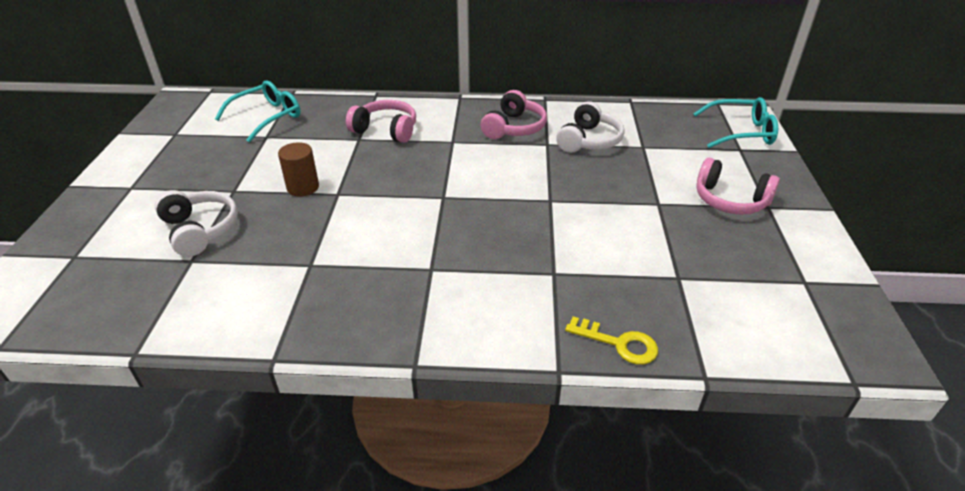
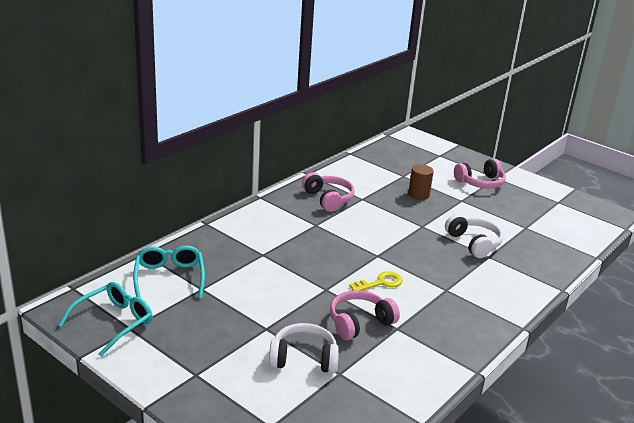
camera: 55 degrees left, 10 degrees down
(303, 187) = (300, 299): brown cylinder -> brown cylinder (418, 195)
(386, 130) = (265, 240): pink headphones -> pink headphones (359, 323)
(589, 140) = (376, 186): white headphones -> white headphones (474, 243)
(619, 343) = (557, 266): yellow key -> yellow key (380, 283)
(740, 132) = (424, 146): turquoise glasses -> turquoise glasses (113, 323)

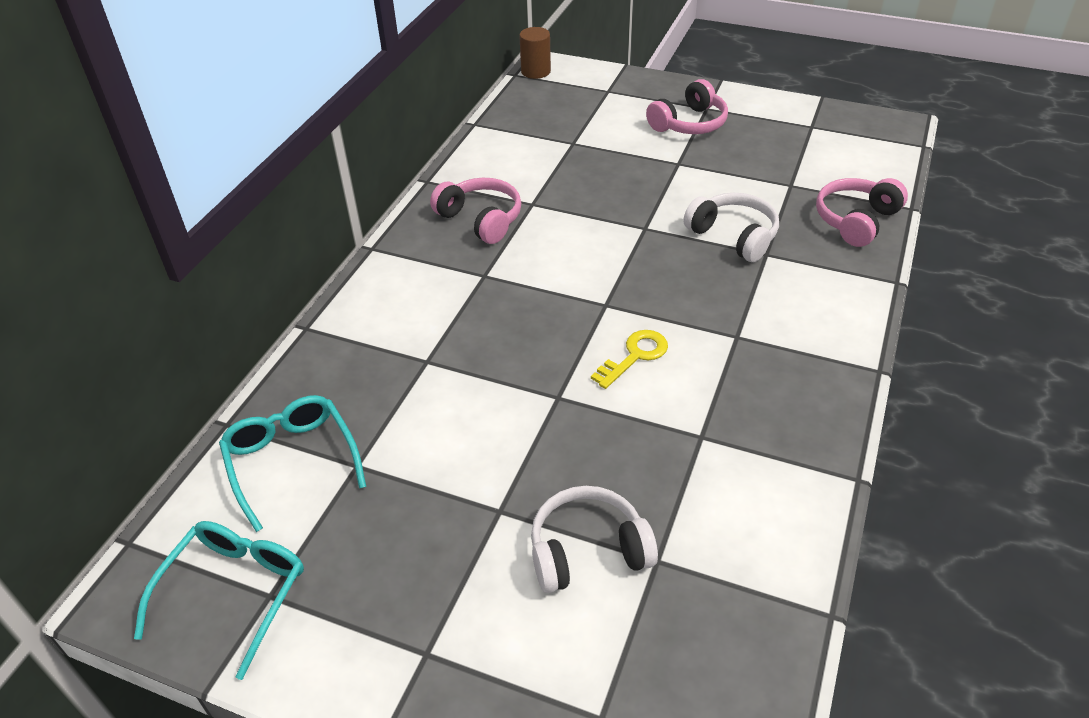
camera: 15 degrees left, 15 degrees up
(359, 323) = (640, 446): pink headphones -> pink headphones (856, 220)
(418, 195) = (612, 171): brown cylinder -> brown cylinder (536, 71)

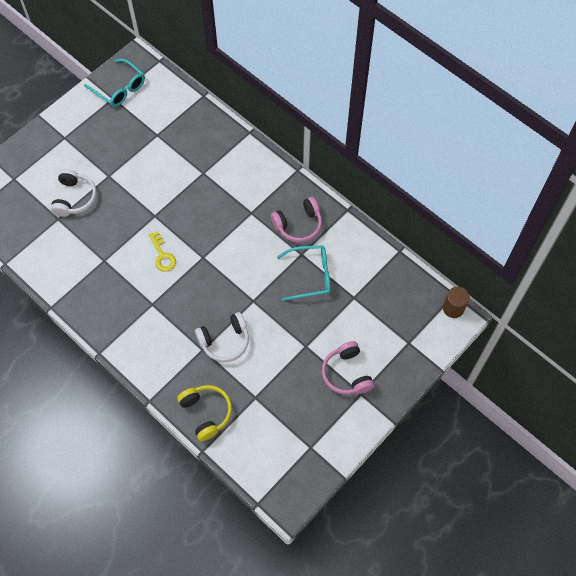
camera: 110 degrees right, 20 degrees up
(292, 462) = (170, 114): turquoise glasses -> turquoise glasses (310, 275)
(856, 220) = (206, 413): pink headphones -> yellow headphones

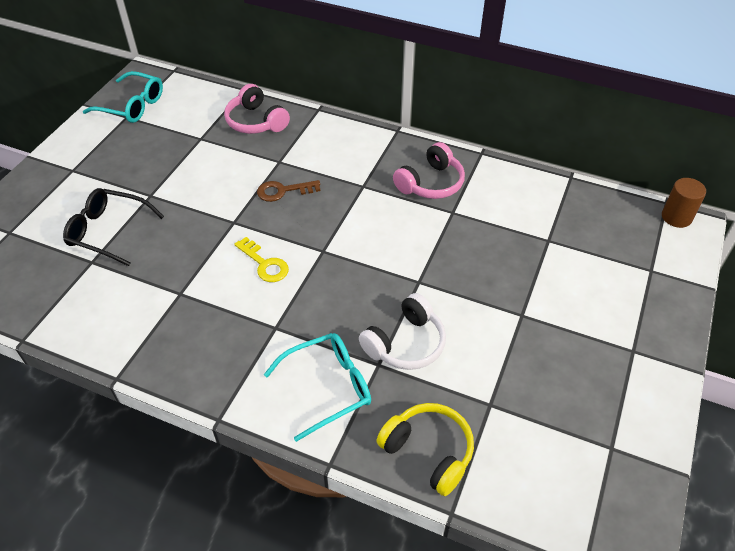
camera: 20 degrees left, 15 degrees down
(74, 198) = (109, 231): white headphones -> black glasses
(196, 200) = (283, 191): none -> brown key
(310, 275) = (477, 232): turquoise glasses -> turquoise glasses (327, 387)
(346, 373) = (598, 331): pink headphones -> pink headphones (256, 121)

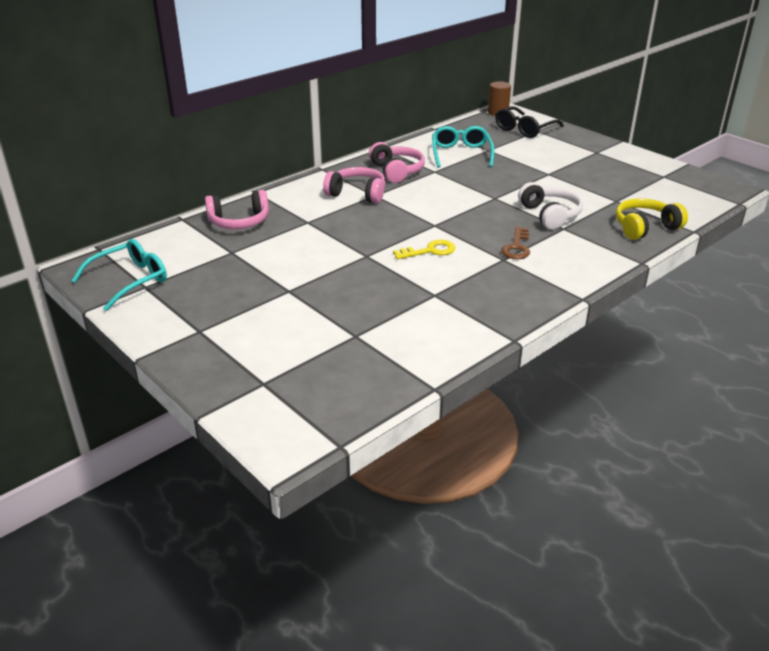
camera: 65 degrees left, 15 degrees down
(109, 231) = (320, 320): black glasses -> black glasses (525, 129)
(283, 191) = (348, 227): brown key -> brown key (517, 247)
(327, 387) = (574, 250): turquoise glasses -> turquoise glasses (461, 154)
(358, 173) = (357, 194): none -> pink headphones

